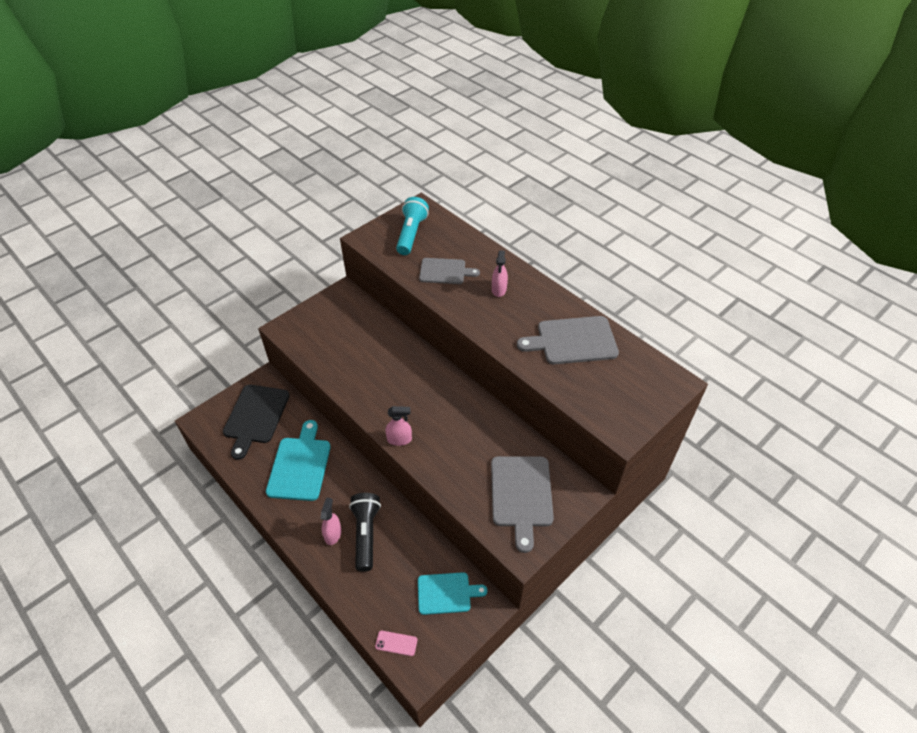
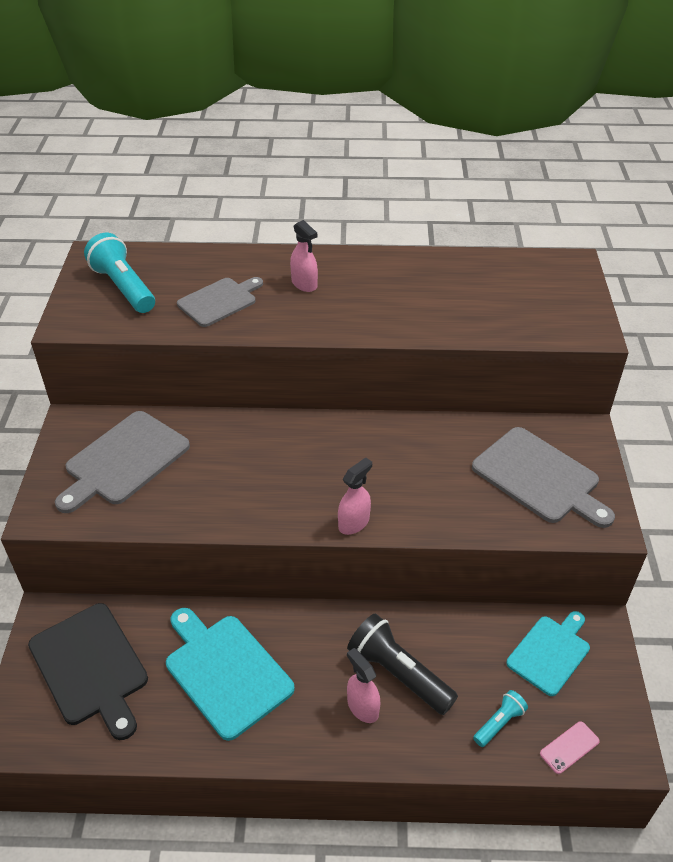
camera: 45 degrees left, 5 degrees down
(380, 600) = (499, 723): none -> turquoise flashlight
(573, 341) = (441, 285): grey cutting board -> grey cutting board (124, 460)

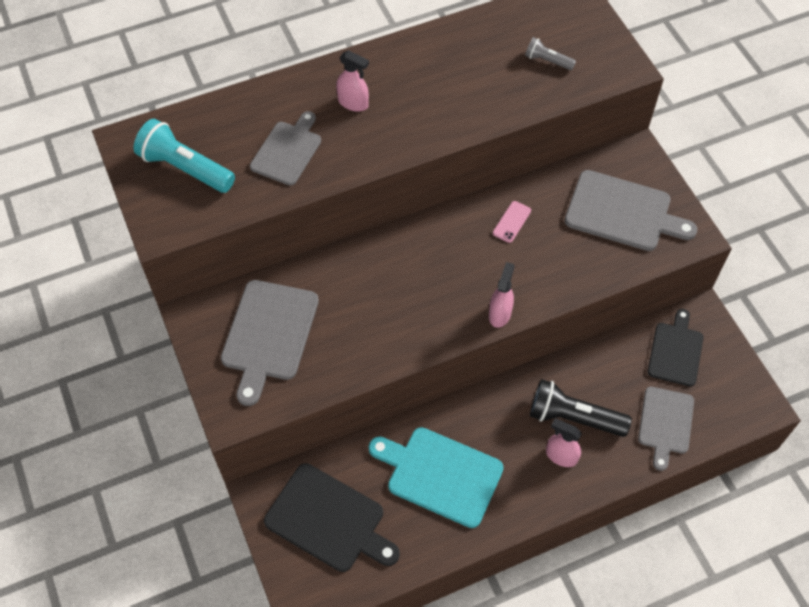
camera: 25 degrees left, 15 degrees up
(499, 723) = (665, 423): turquoise flashlight -> grey cutting board
(512, 304) = (547, 61): none -> grey flashlight
(550, 652) = (675, 351): turquoise cutting board -> black cutting board
(569, 747) = (722, 420): pink phone -> pink phone (512, 222)

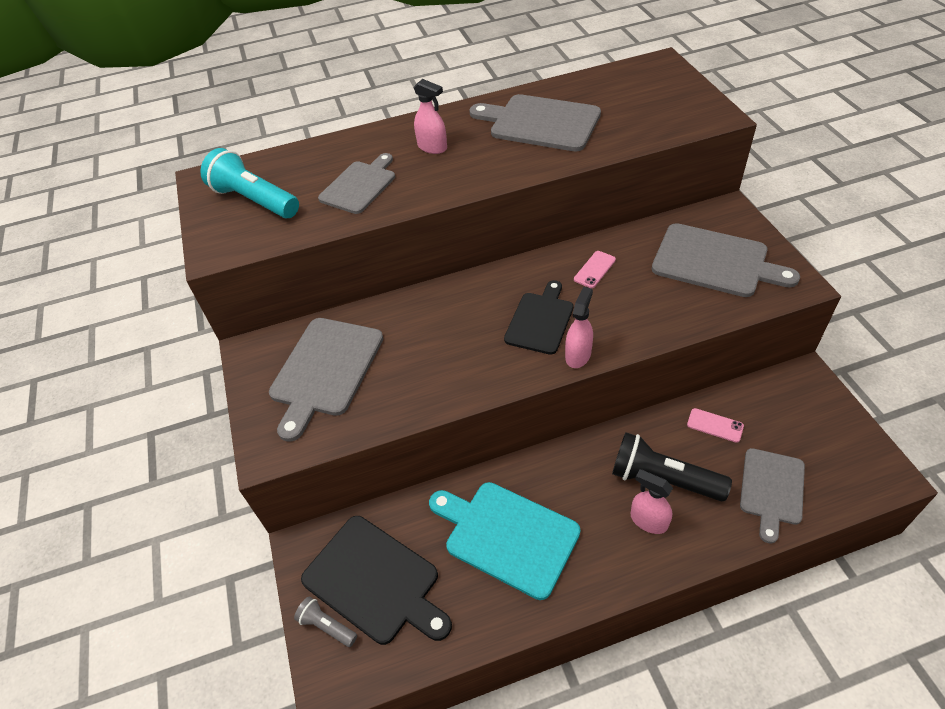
camera: 10 degrees right, 10 degrees down
(457, 73) = (540, 123): none -> grey cutting board
(547, 61) = (633, 112): grey flashlight -> grey flashlight (327, 626)
(619, 365) = (715, 425): none -> pink phone
(675, 351) = (778, 413): black cutting board -> black cutting board (540, 320)

